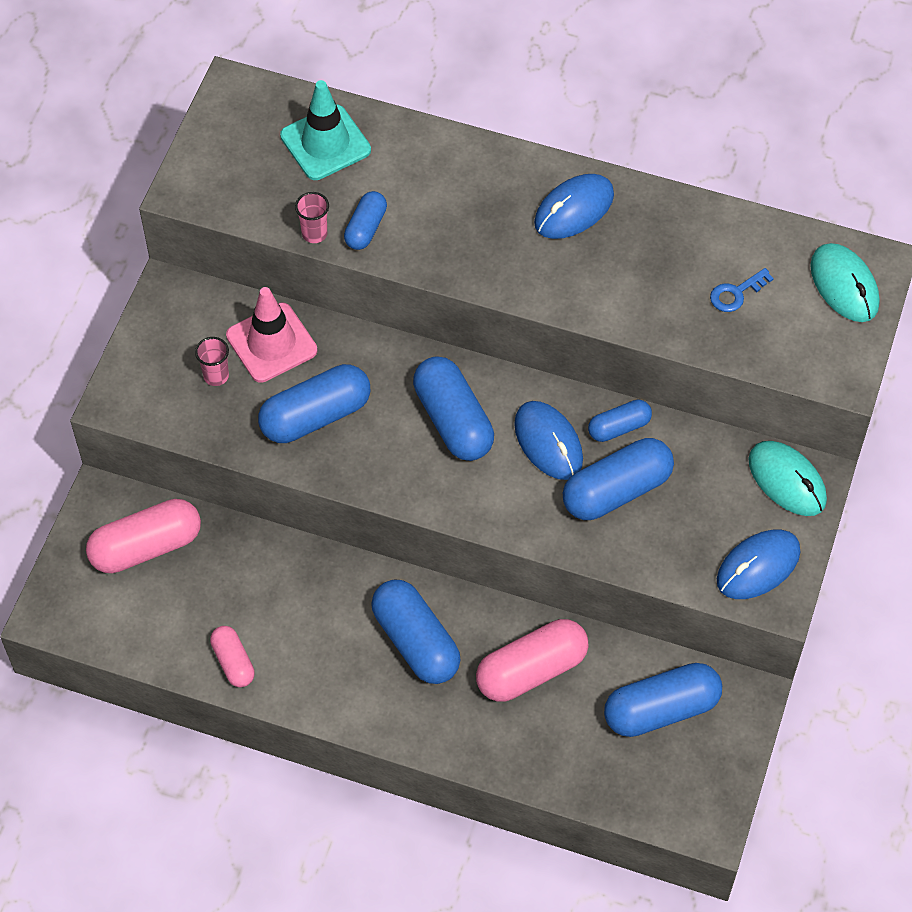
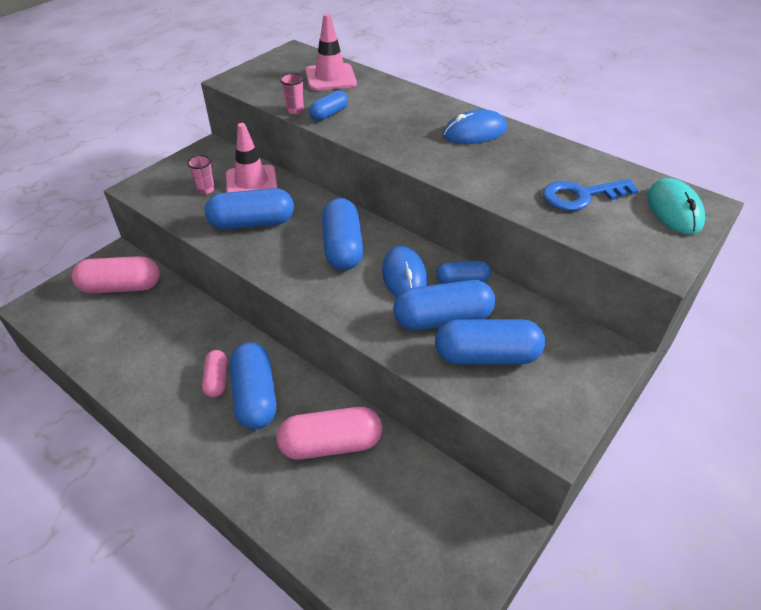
camera: 20 degrees right, 15 degrees down
(233, 662) = (121, 370): pink capsule -> pink capsule (217, 380)
(325, 143) = (330, 78): turquoise traffic cone -> pink traffic cone
(661, 709) = (424, 512): blue capsule -> blue capsule (486, 356)
(736, 293) = (580, 196): blue key -> blue key, size x1.71
(758, 566) = (544, 406): blue mouse -> none
(787, 480) = (589, 349): turquoise mouse -> none

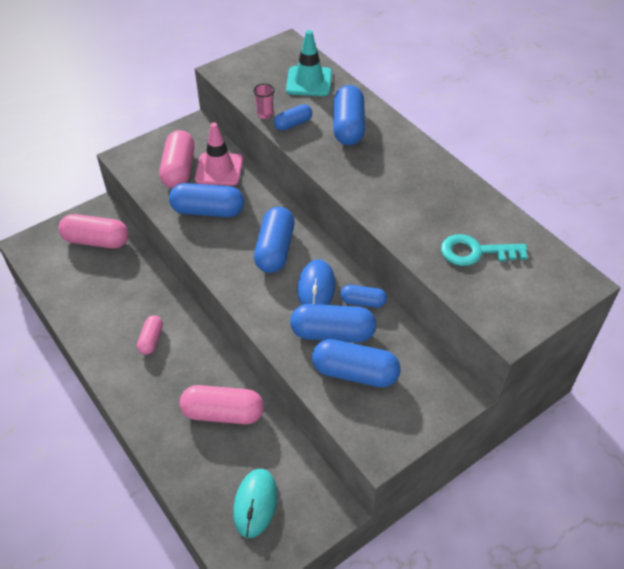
camera: 15 degrees right, 5 degrees up
(206, 190) = (179, 170): pink cup -> pink capsule
(255, 396) = (177, 360): blue capsule -> blue capsule (348, 127)
(330, 78) = (309, 81): pink traffic cone -> turquoise traffic cone
(475, 132) = (413, 167): blue mouse -> none
(580, 196) = (475, 252): blue key -> turquoise key
(674, 210) = (550, 282): turquoise mouse -> turquoise mouse (255, 503)

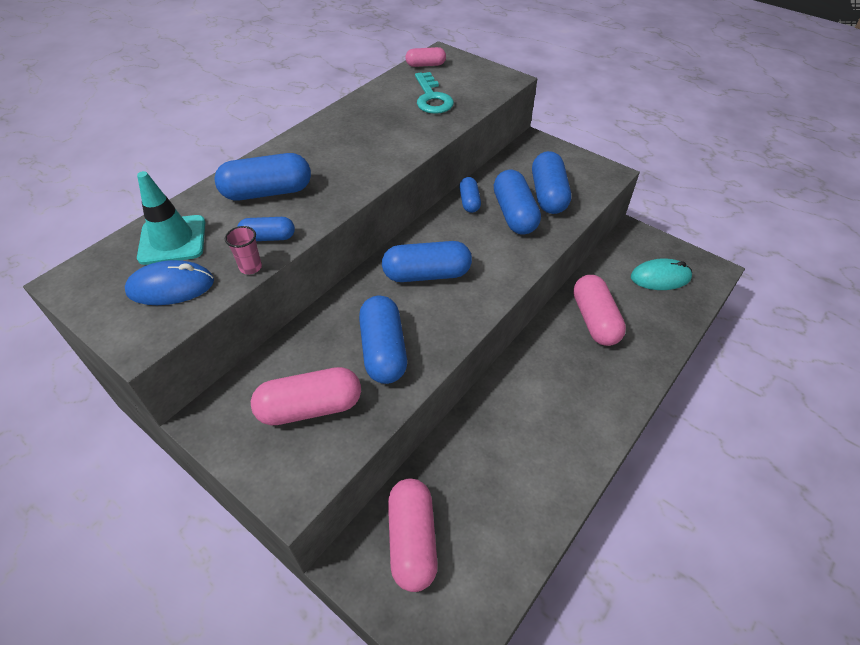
camera: 105 degrees left, 0 degrees up
(151, 340) = (543, 408): pink capsule -> pink capsule (425, 65)
(219, 169) = (302, 360): pink traffic cone -> none
(293, 124) = (268, 237): blue capsule -> blue capsule turned 45 degrees counterclockwise
(316, 287) = (466, 234): blue mouse -> blue mouse (171, 287)

